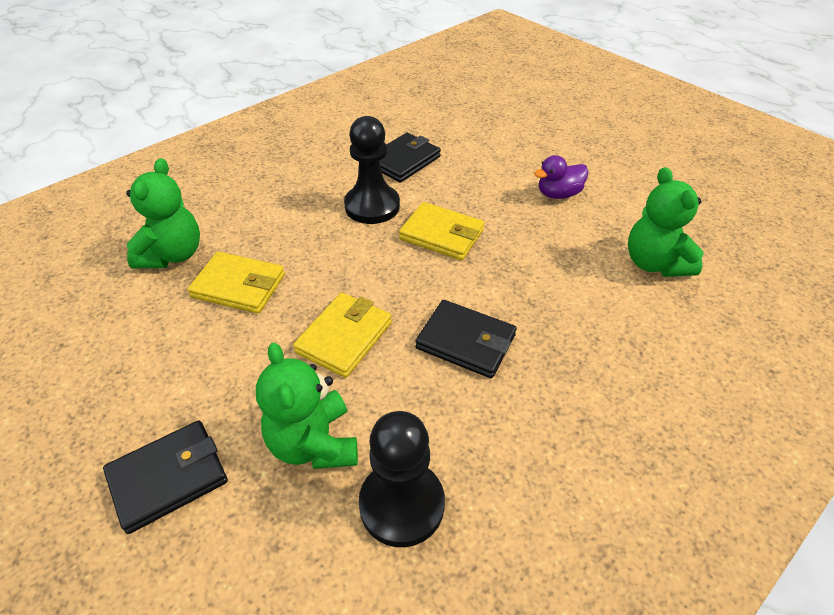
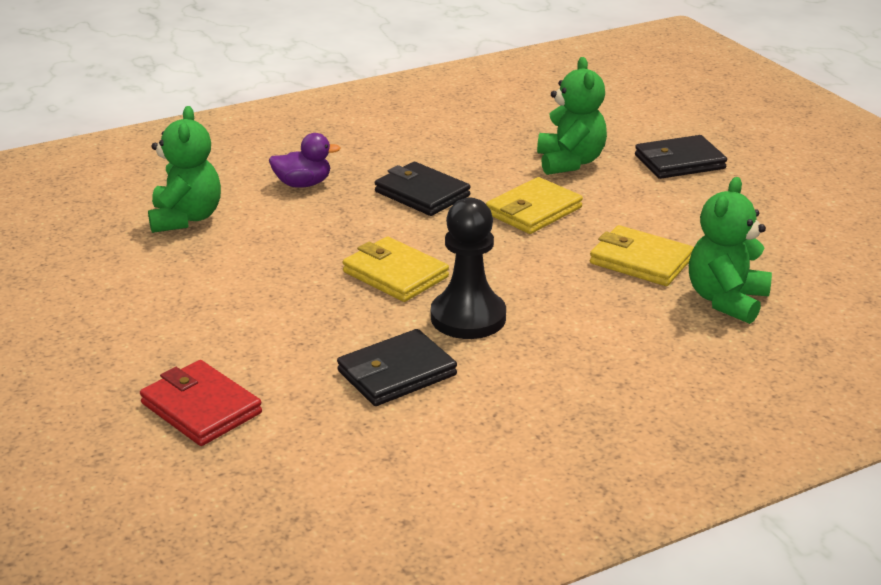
camera: 165 degrees left, 15 degrees down
(402, 504) = (512, 134): black pawn -> none
(501, 126) = (201, 408): none -> red wallet
(558, 194) = (215, 295): purple duck -> purple duck (303, 184)

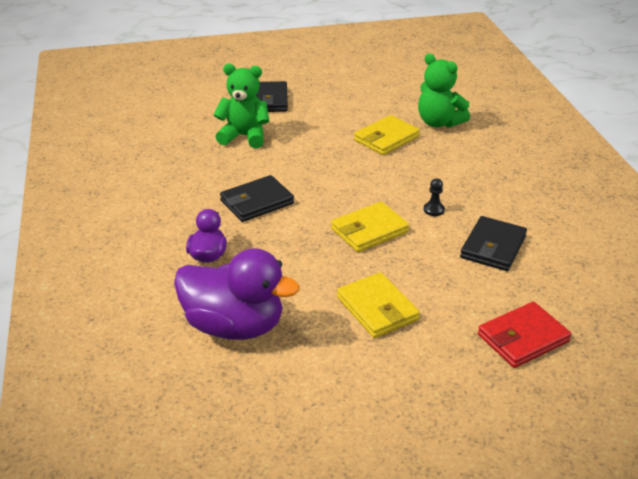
camera: 75 degrees left, 5 degrees up
(186, 218) = (234, 326): green teddy bear -> purple duck
(397, 373) = (493, 247): black wallet -> black wallet turned 45 degrees clockwise
(468, 317) = (433, 210): black pawn -> black pawn, size x0.41
(534, 211) = (306, 162): yellow wallet -> yellow wallet (377, 308)

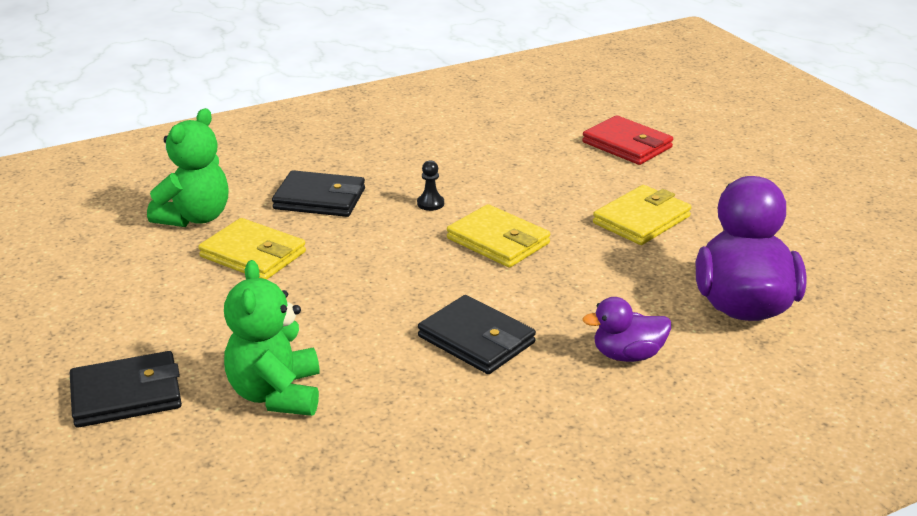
camera: 105 degrees left, 5 degrees down
(493, 247) = (488, 165): black wallet -> black wallet (320, 199)

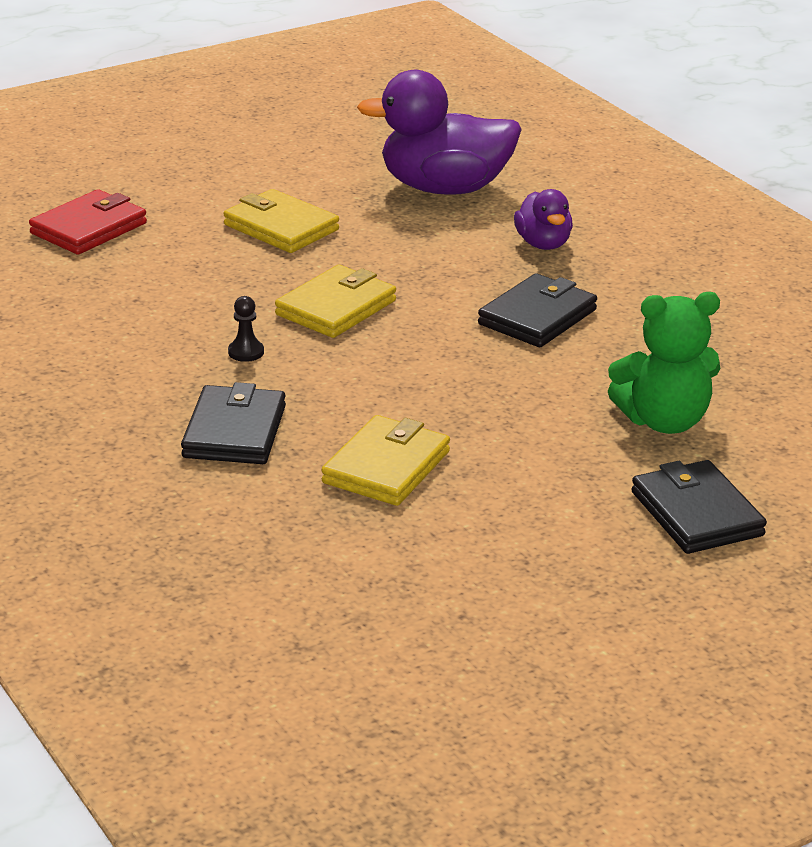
camera: 95 degrees left, 0 degrees up
(195, 217) = (291, 526): green teddy bear -> none

